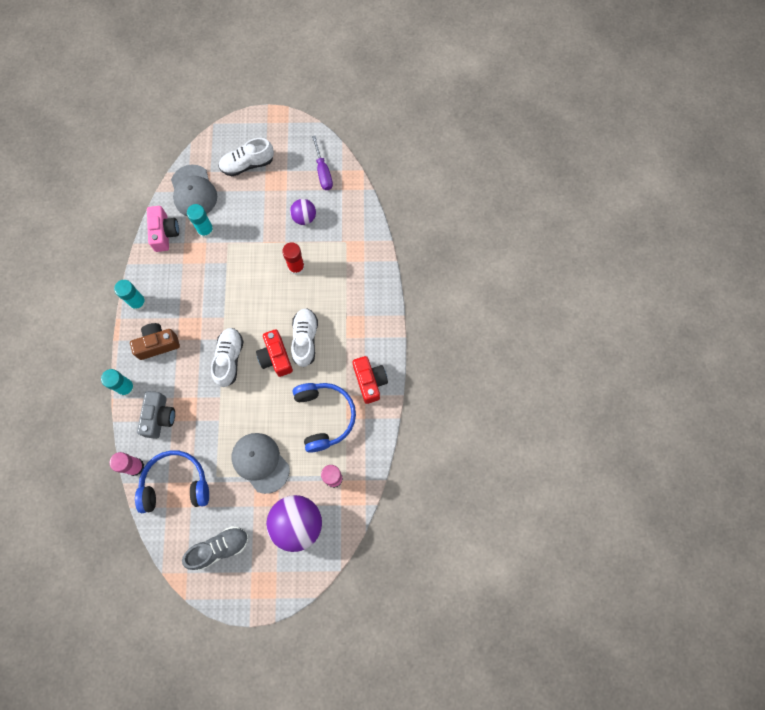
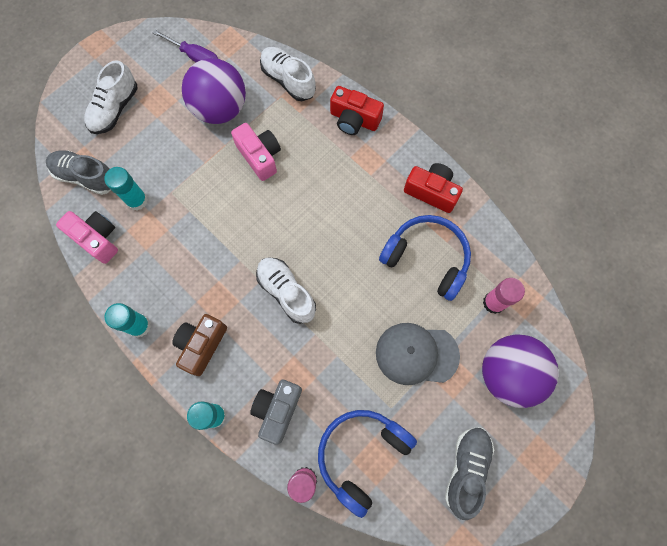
camera: 45 degrees left, 0 degrees up
(159, 417) = (277, 410): grey camera -> grey camera turned 120 degrees counterclockwise
(193, 191) = (86, 177): grey cap -> grey shoe
(276, 357) = (327, 250): red camera -> red camera (354, 120)
(296, 267) = (260, 156): red glue stick -> pink camera
(304, 217) = (220, 109): purple ball -> purple ball, size x1.86
(305, 339) = (337, 210): white shoe -> white shoe (288, 80)

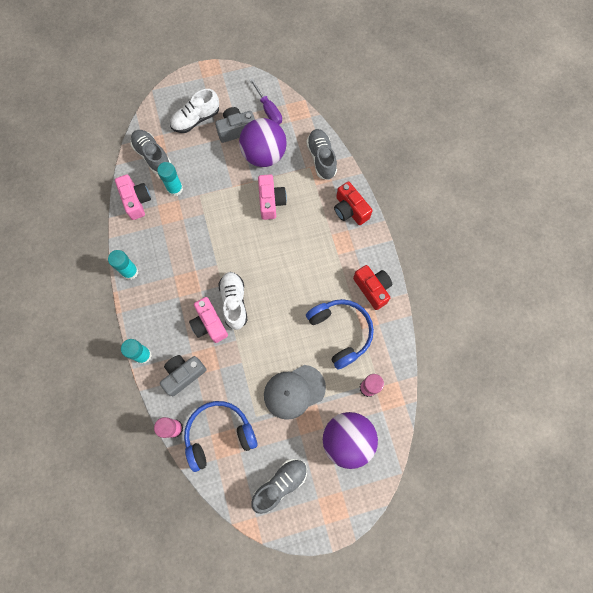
camera: 30 degrees right, 0 degrees up
(170, 97) = (236, 130): none -> grey camera
(201, 345) = (161, 306): brown camera -> none
(272, 333) = (209, 324): none -> pink camera
(288, 80) = (321, 158): white shoe -> grey shoe
(416, 354) = (294, 391): grey cap -> grey cap turned 60 degrees counterclockwise

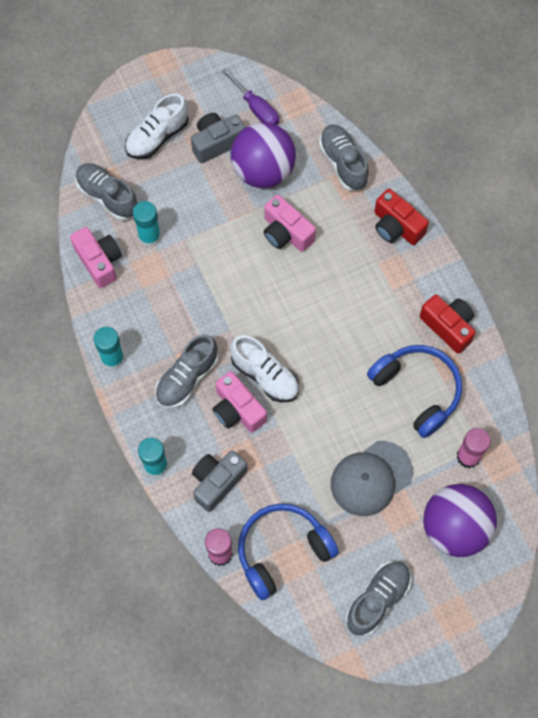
camera: 10 degrees left, 5 degrees down
(179, 295) = (187, 378): none -> grey shoe
(234, 302) = (265, 375): white shoe -> white shoe turned 150 degrees clockwise
(271, 201) = (286, 233): pink camera -> pink camera turned 150 degrees clockwise

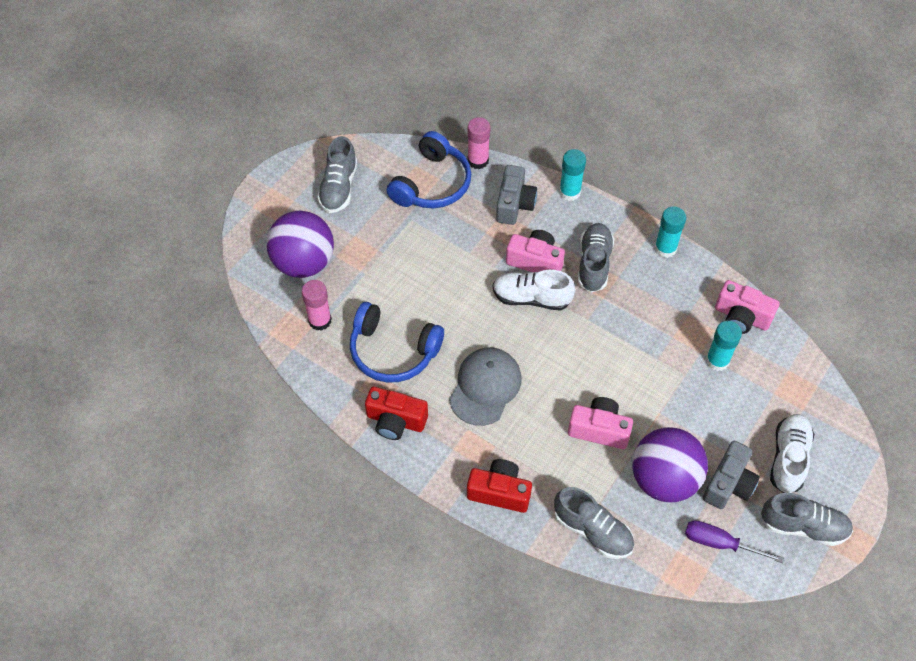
camera: 150 degrees right, 10 degrees down
(107, 196) = (783, 376): grey shoe -> grey shoe (803, 526)
(371, 478) = (393, 265): grey cap -> grey cap (485, 387)

